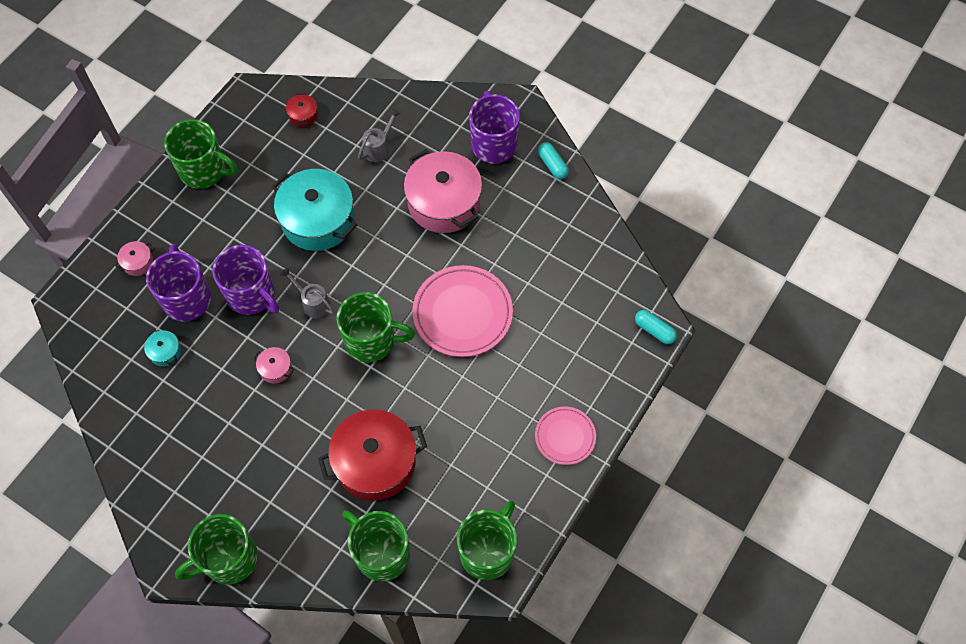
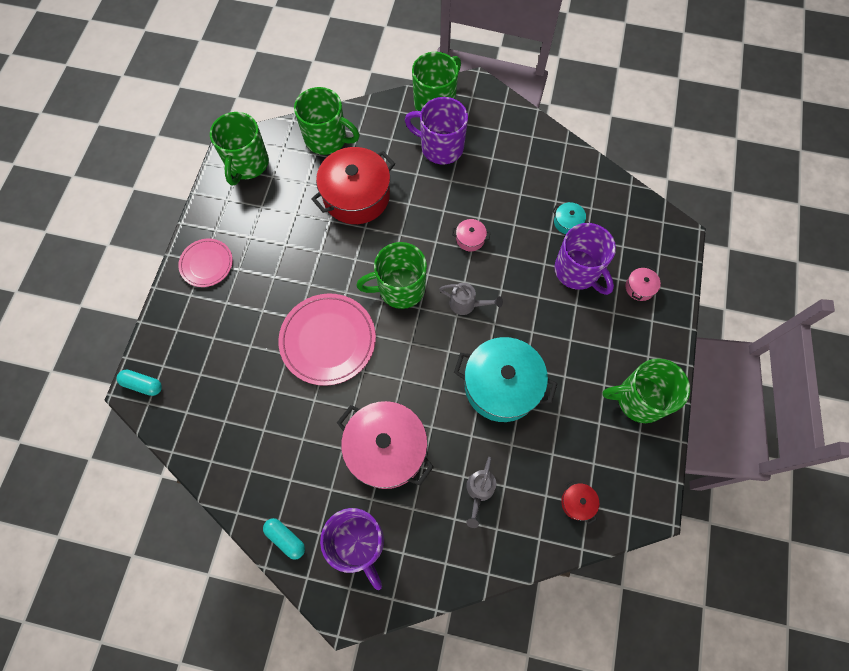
camera: 160 degrees right, 5 degrees up
(251, 295) = (524, 293): purple mug -> purple mug (441, 147)

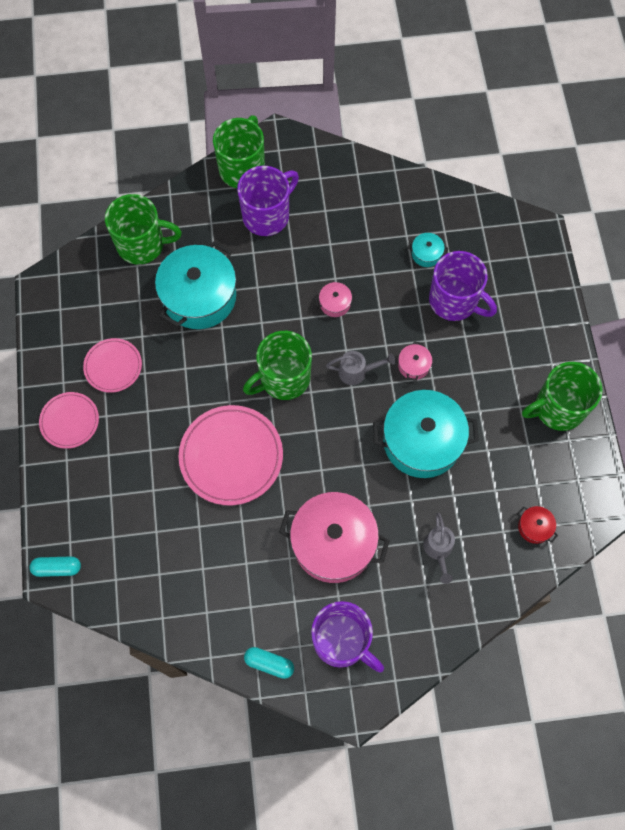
camera: 20 degrees left, 0 degrees up
(247, 164) = (67, 299): green mug -> none
(261, 230) = (113, 366): none -> pink plate
(356, 196) = (199, 297): red pot -> turquoise pot
(441, 147) = (267, 215): purple mug -> purple mug turned 135 degrees clockwise
(639, 287) = (520, 298): pink pot -> pink pot (413, 365)

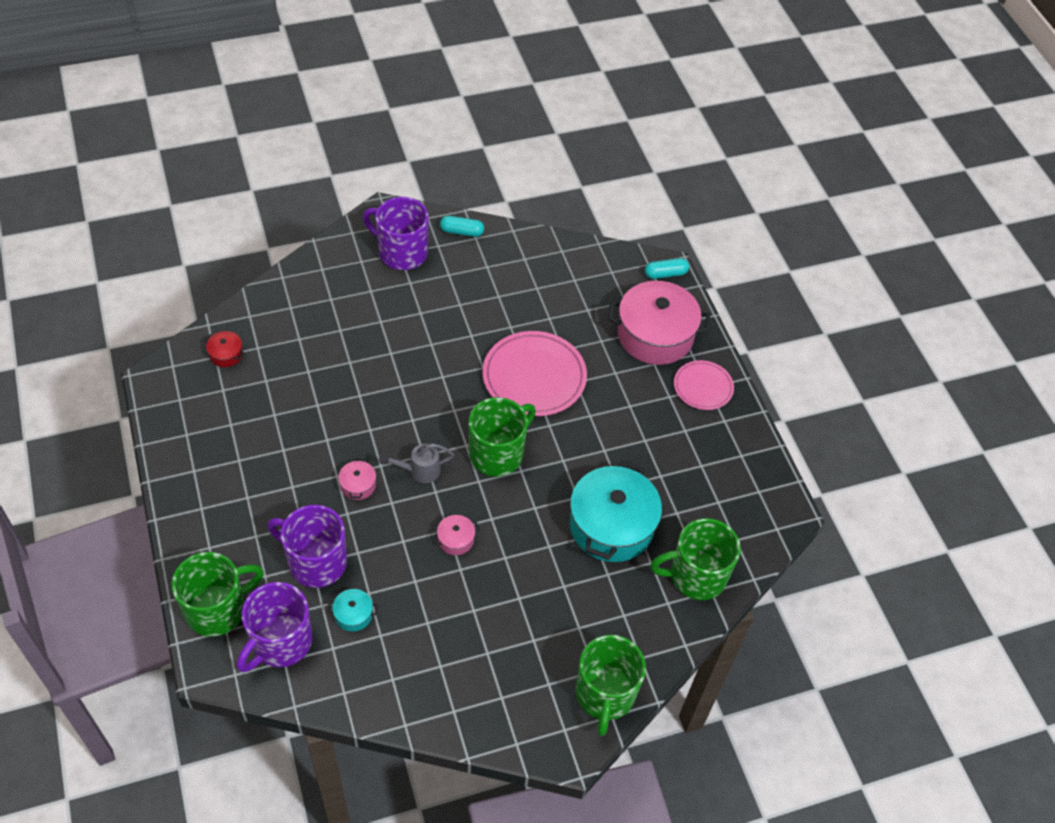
camera: 165 degrees right, 15 degrees down
(113, 366) = (679, 442): pink plate -> none
(267, 215) = (558, 635): purple mug -> purple mug (280, 642)
(333, 543) = (420, 320): pink pot -> pink pot (655, 335)
(422, 441) = (343, 413): turquoise pot -> none
(438, 550) = (320, 326): grey watering can -> none
(557, 408) = (197, 463): green mug -> green mug (217, 609)

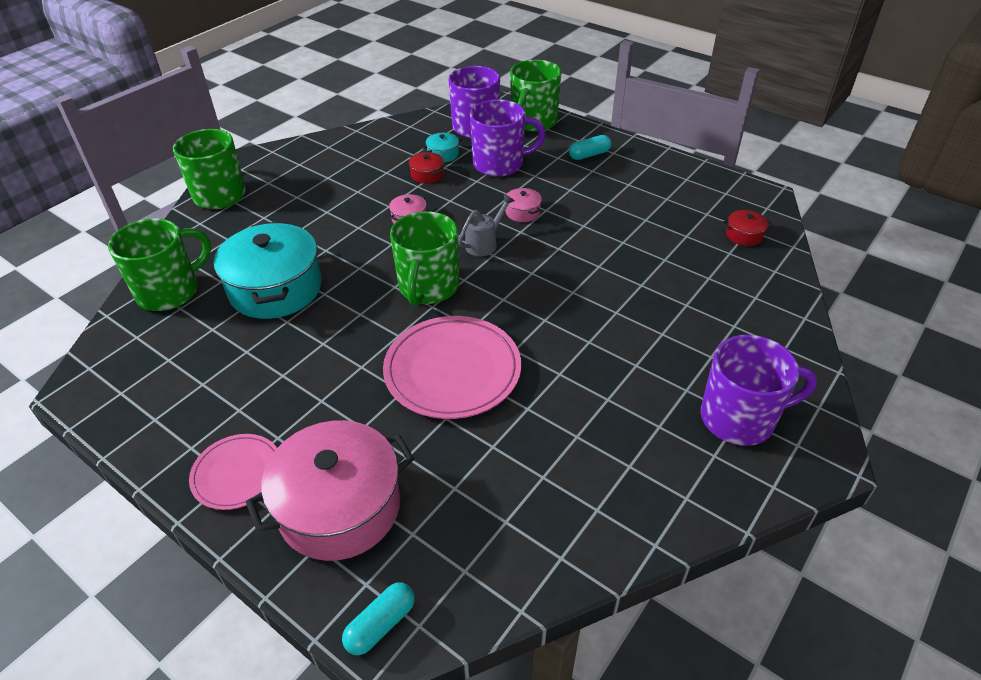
camera: 150 degrees right, 10 degrees down
(394, 591) = (427, 175): none -> red pot
(462, 232) = (712, 495): turquoise capsule -> turquoise capsule (589, 155)

